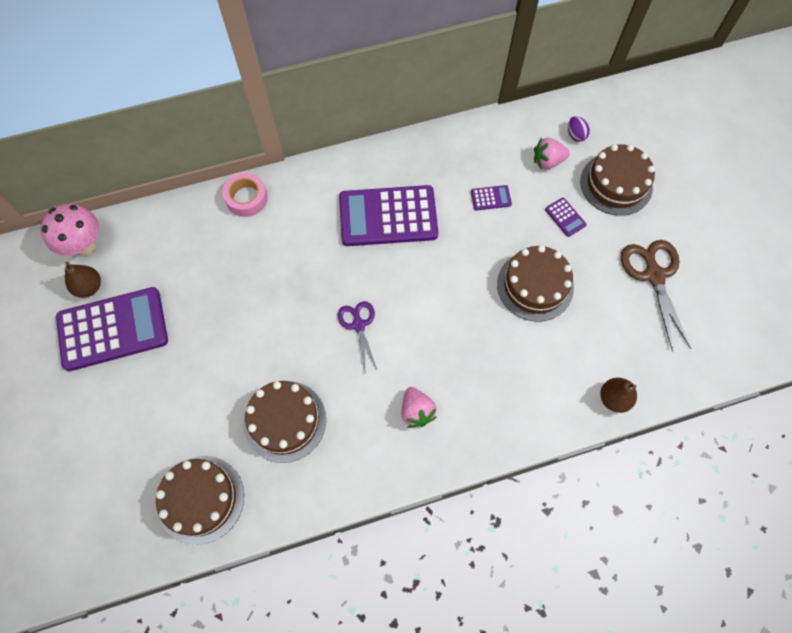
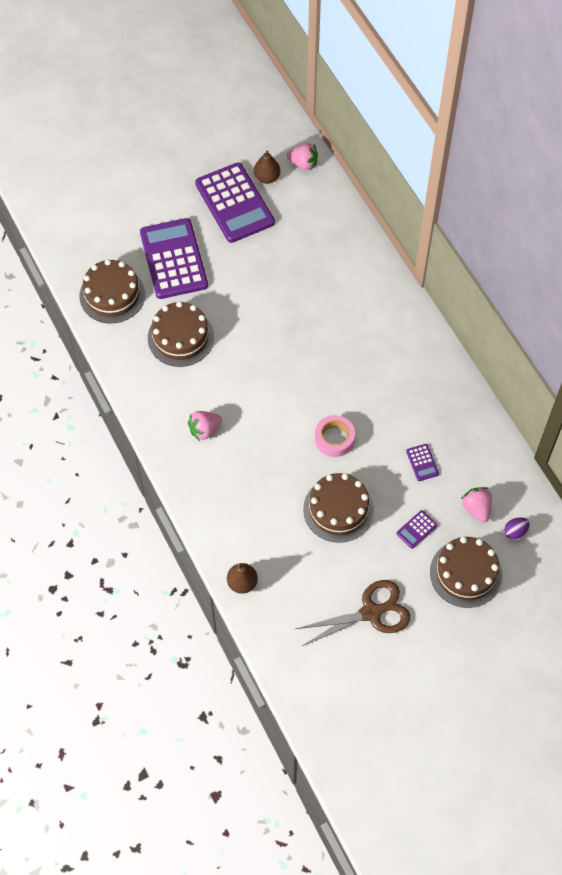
camera: 80 degrees right, 5 degrees down
(84, 245) = (303, 164): pink mushroom -> pink strawberry
(246, 198) = (374, 267): pink tape -> pink tape (334, 439)
(358, 324) = (272, 375): purple scissors -> none
(388, 217) = (382, 380): purple calculator -> purple calculator (173, 259)

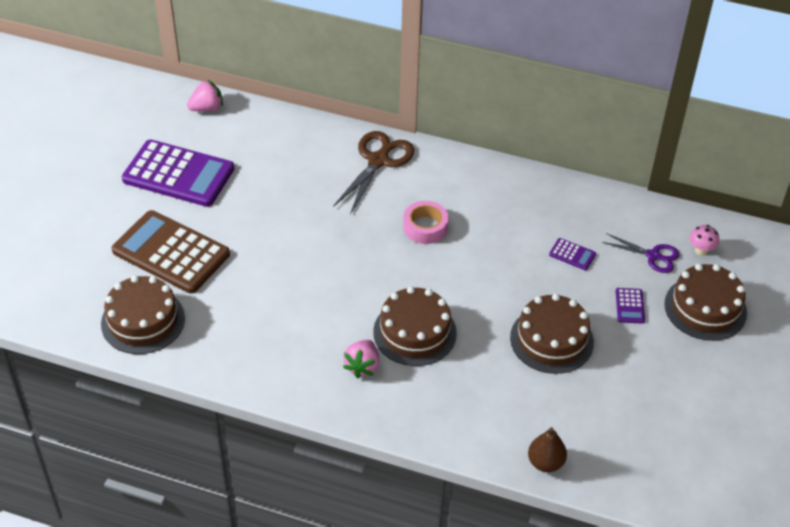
camera: 45 degrees left, 15 degrees down
(173, 259) = (171, 253): purple calculator -> brown calculator
(180, 337) = (251, 309): brown cake -> brown cake (414, 332)
(267, 177) = (186, 137): brown pear -> none
(334, 439) = (482, 289): pink tape -> pink tape (425, 227)
(371, 612) = (675, 396): brown scissors -> brown scissors (378, 160)
(476, 508) = (653, 256): pink strawberry -> purple scissors
(515, 532) = (701, 250): purple egg -> pink mushroom

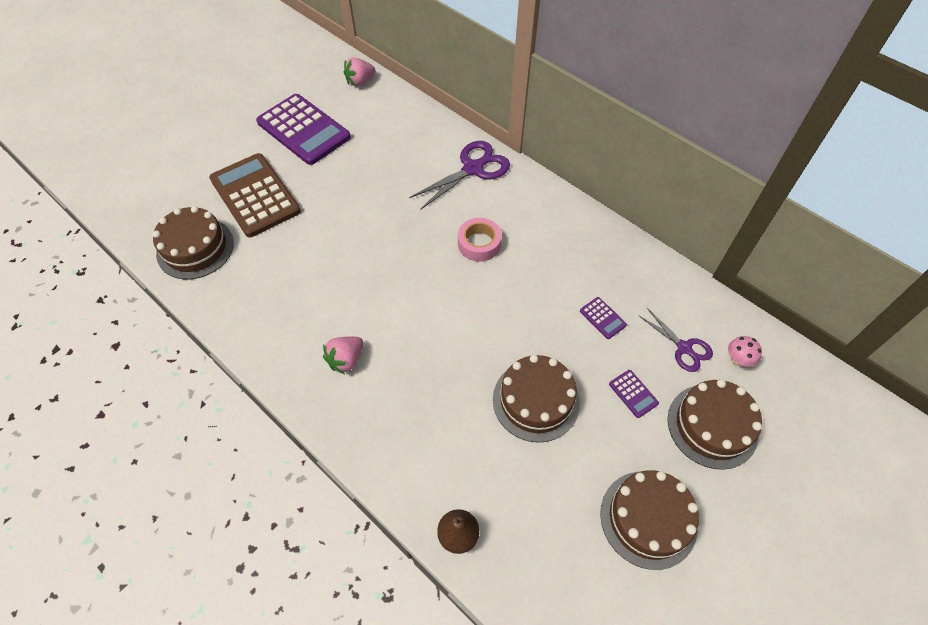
camera: 25 degrees right, 10 degrees up
(207, 108) = (360, 81): pink strawberry -> pink strawberry turned 150 degrees clockwise
(378, 160) = (473, 168): brown scissors -> purple scissors
(414, 332) = (411, 343): brown cake -> brown cake (648, 519)
(630, 306) = (633, 393): purple calculator -> purple calculator turned 60 degrees counterclockwise

